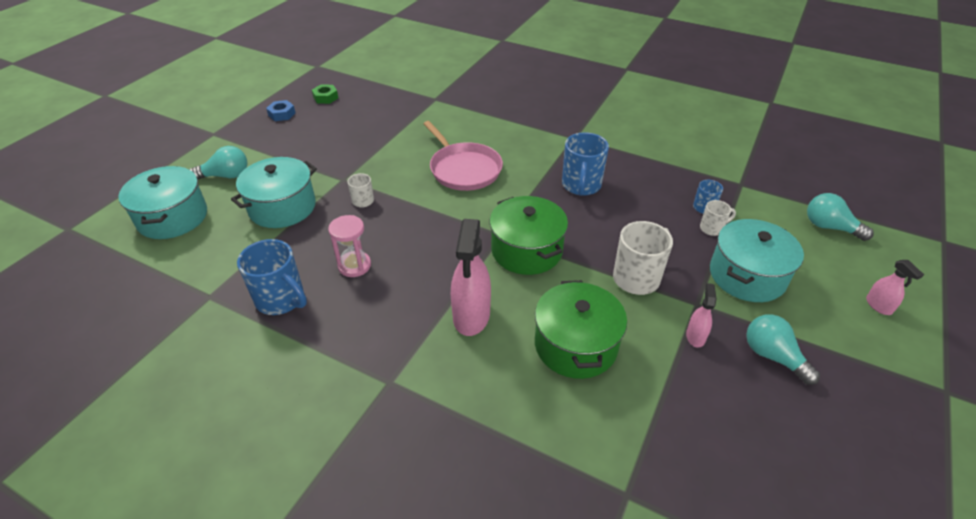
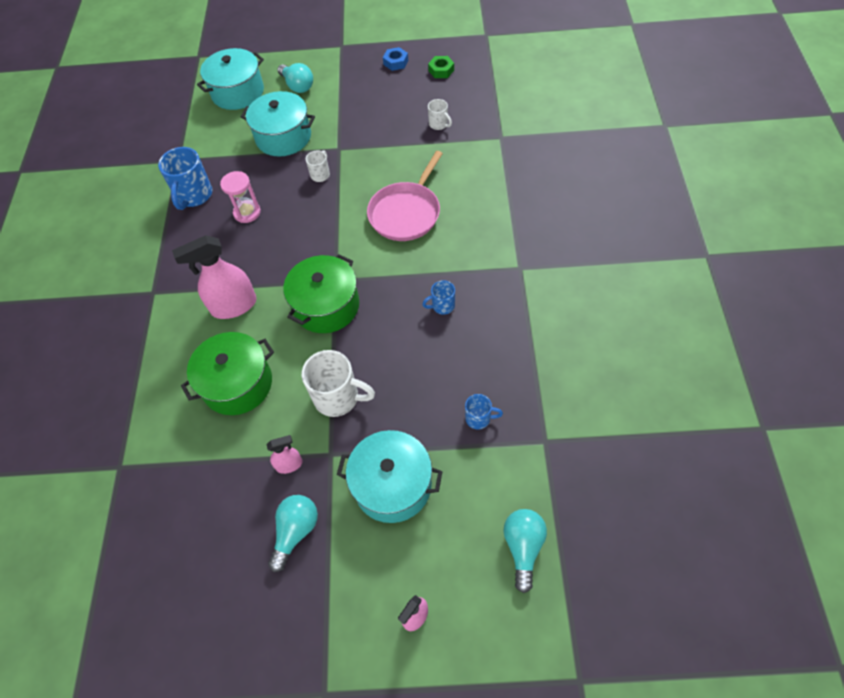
camera: 65 degrees right, 15 degrees up
(581, 186) = (442, 306): blue mug -> blue mug, size x0.53
(712, 228) = (447, 435): white mug -> white mug (439, 124)

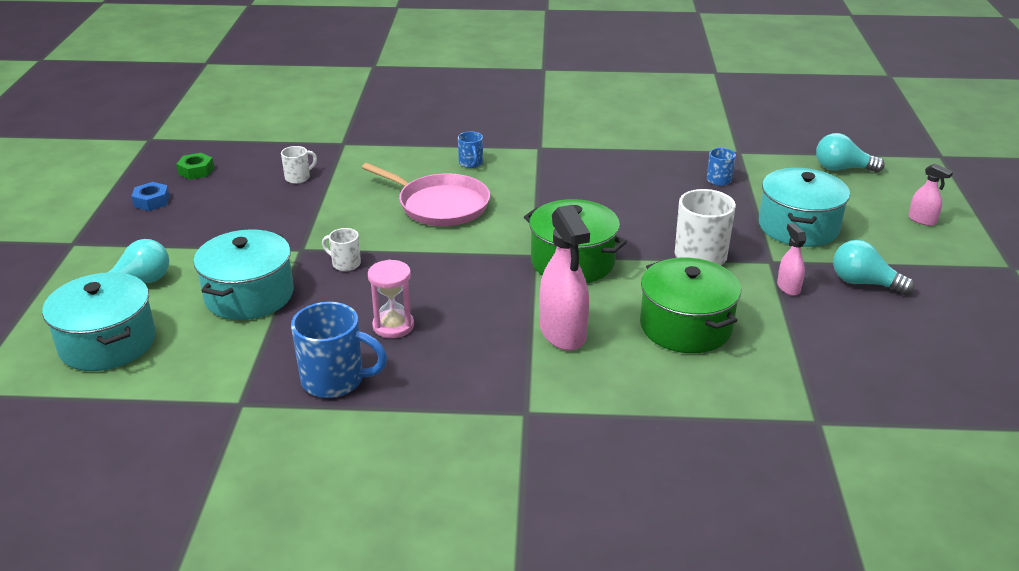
camera: 90 degrees left, 25 degrees down
(442, 306) = (582, 190): blue mug -> blue mug (471, 163)

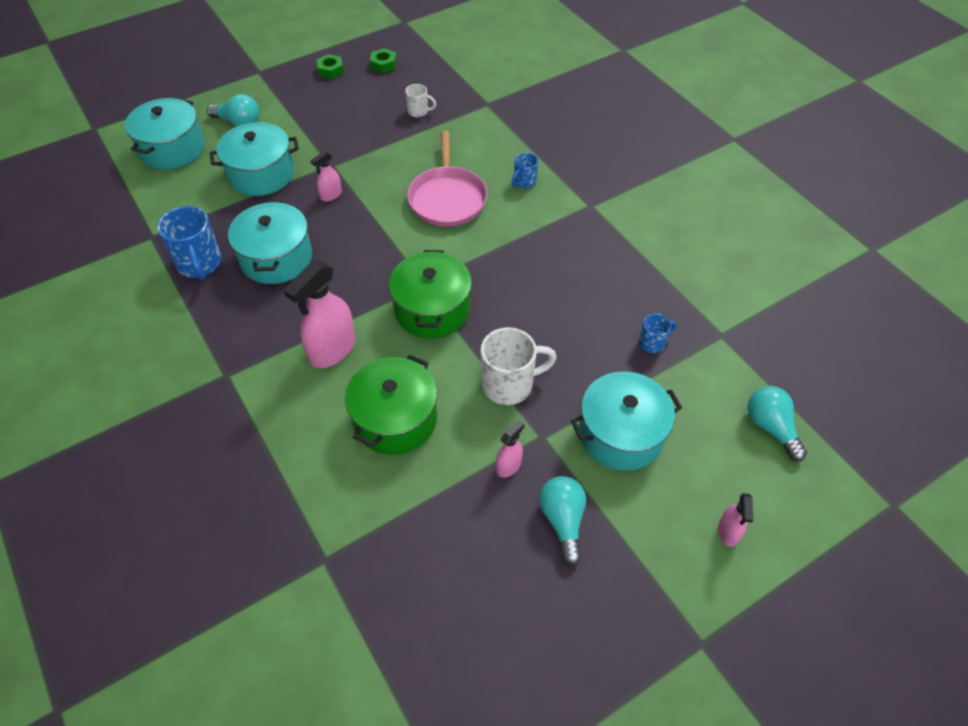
camera: 55 degrees right, 20 degrees up
(152, 201) = (330, 70): blue nut -> green nut
(345, 264) = (331, 195): white mug -> pink spray bottle
(393, 326) = (276, 258): pink hourglass -> turquoise pot

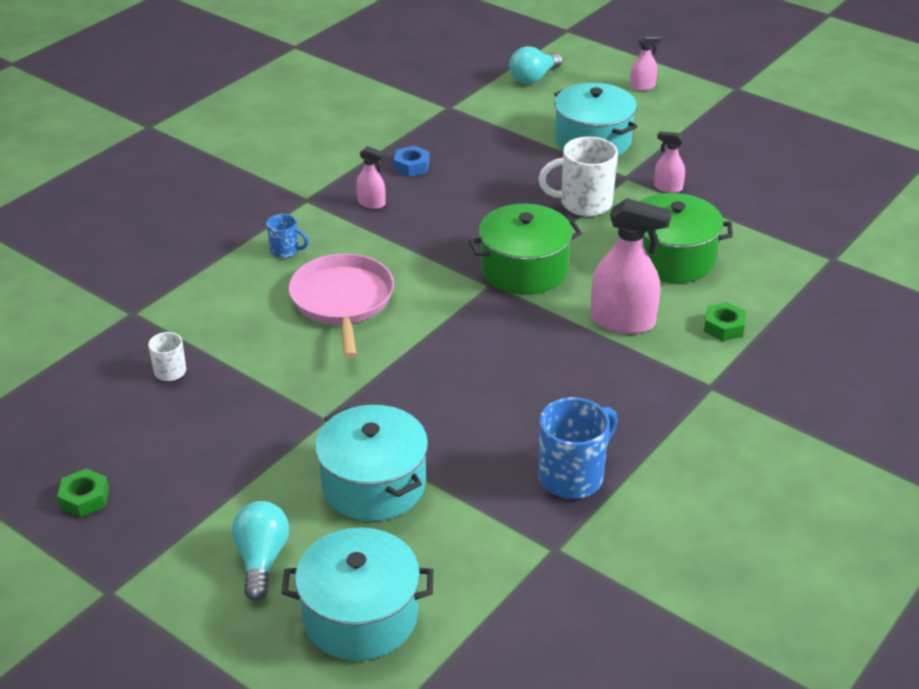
camera: 110 degrees left, 15 degrees down
(276, 258) = (521, 410): turquoise pot -> none
(331, 195) = (384, 400): pink spray bottle -> pink spray bottle (371, 203)
(383, 64) = (54, 441): green nut -> green nut (724, 327)
(447, 198) = (342, 301): pink pan -> pink pan turned 75 degrees counterclockwise
(509, 384) = (584, 203): white mug -> white mug turned 60 degrees counterclockwise
(563, 521) = (695, 154): turquoise light bulb -> none
(619, 280) = (411, 166): none -> blue nut
(652, 343) = (481, 138): blue mug -> none

